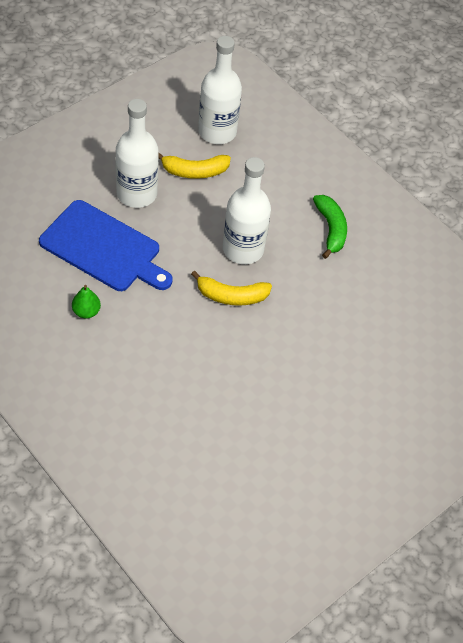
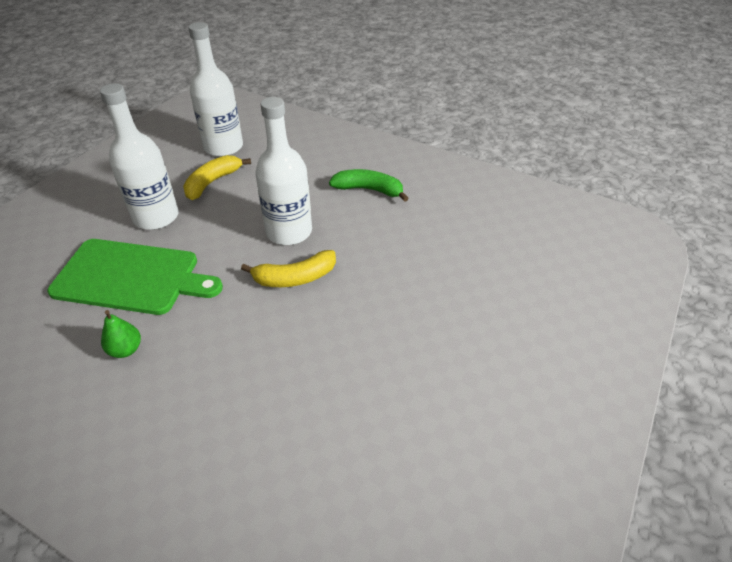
camera: 15 degrees left, 10 degrees down
(103, 248) = (131, 277): blue cutting board -> green cutting board
(195, 171) = (212, 182): yellow banana -> yellow banana turned 150 degrees clockwise
(330, 229) = (369, 190): green banana -> green banana turned 45 degrees counterclockwise

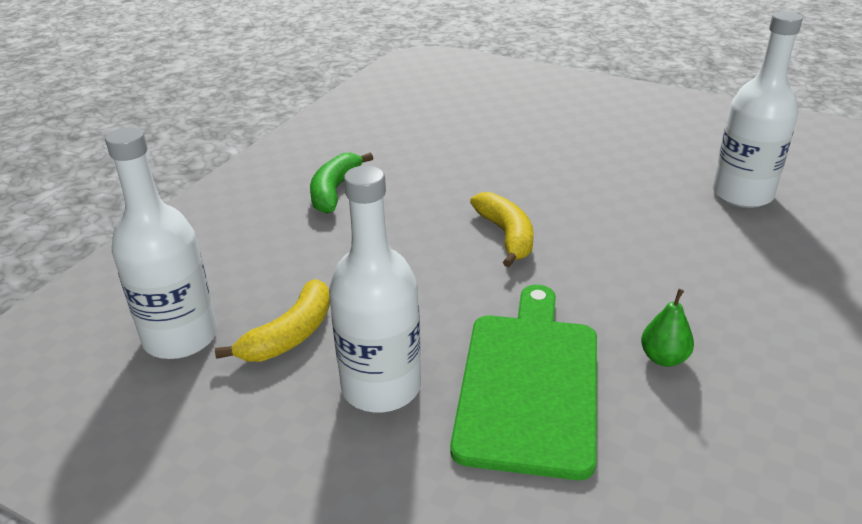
camera: 90 degrees left, 10 degrees down
(212, 182) = (290, 335): yellow banana -> yellow banana turned 90 degrees counterclockwise
(289, 232) = (419, 247): white bottle -> white bottle (742, 194)

